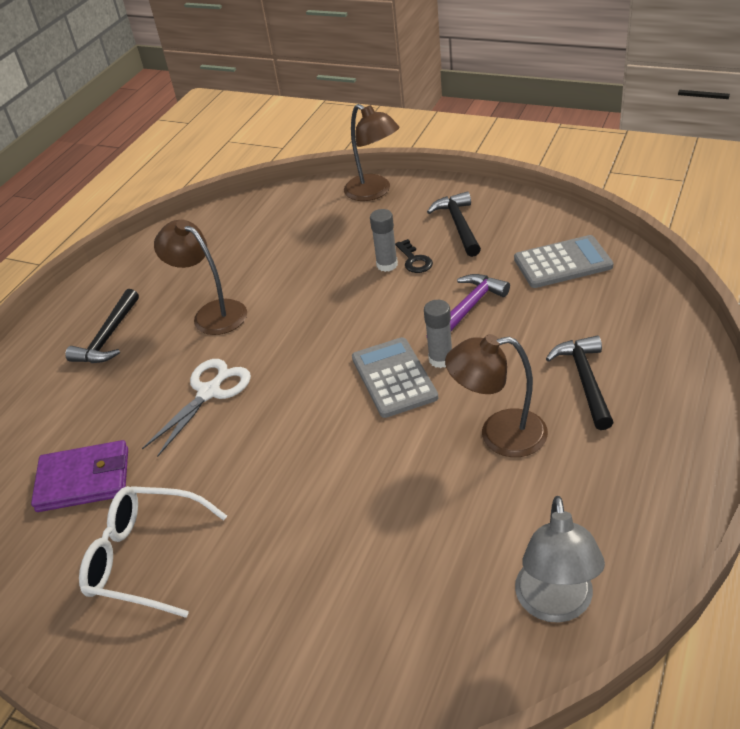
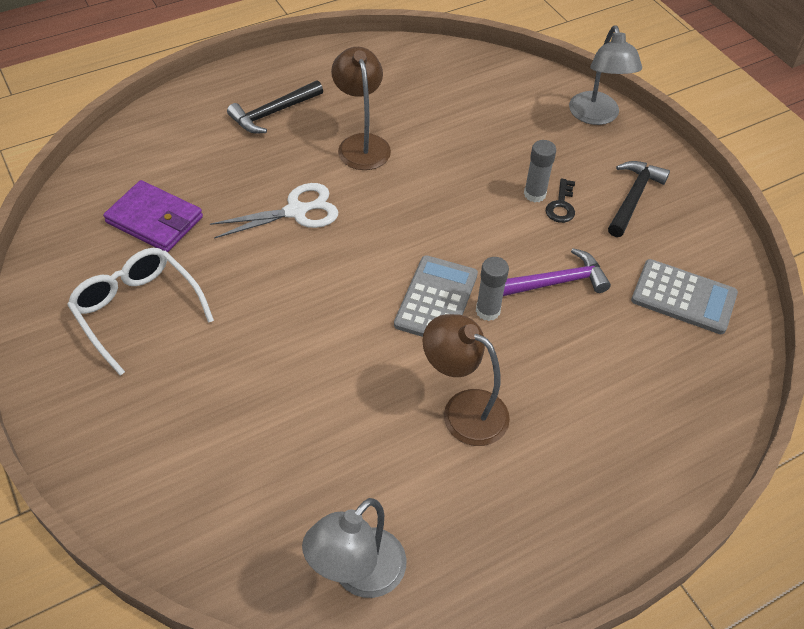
camera: 30 degrees right, 10 degrees up
(374, 192) = (596, 116): brown lamp -> grey lamp
(585, 380) = (581, 417): black hammer -> none

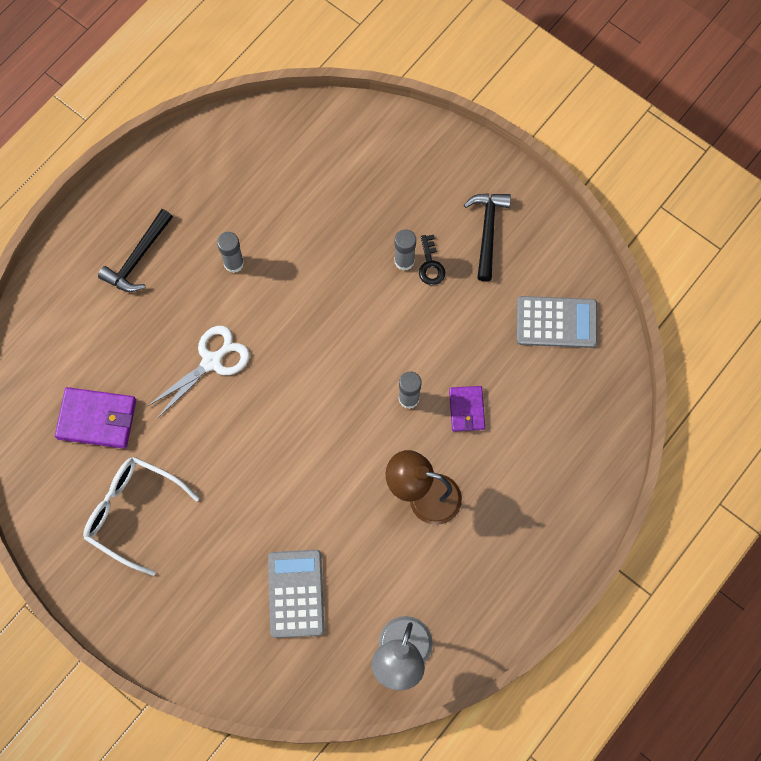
camera: 20 degrees left, 20 degrees up
(361, 144) = (234, 263): brown lamp -> grey glue stick
(436, 300) = (364, 404): grey calculator -> grey calculator (296, 593)
(549, 343) = (466, 409): none -> purple wallet
(556, 282) = (452, 348): purple hammer -> none
(596, 116) = (427, 146): grey lamp -> none

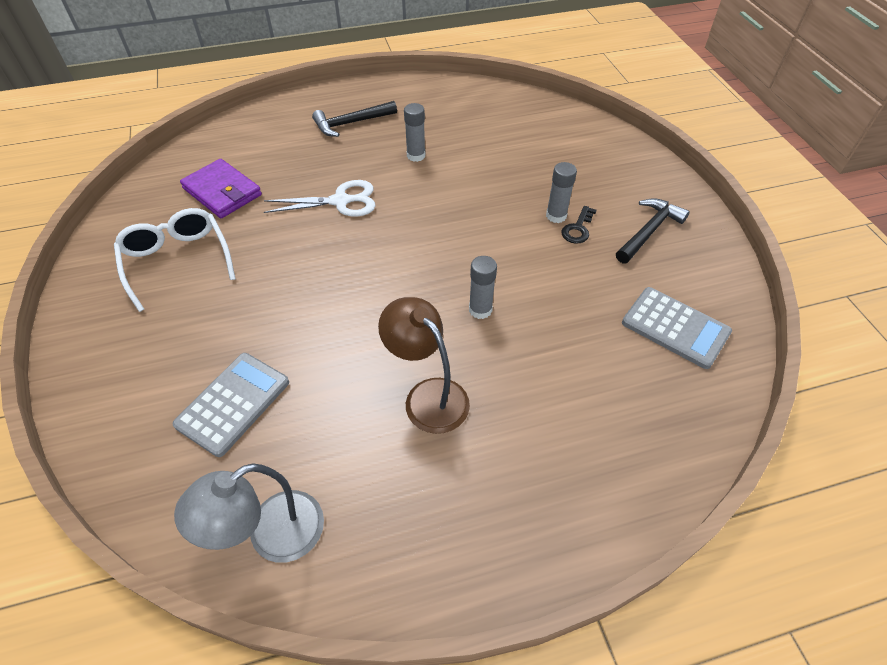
camera: 35 degrees right, 20 degrees down
(466, 409) = (530, 348): purple wallet -> none

